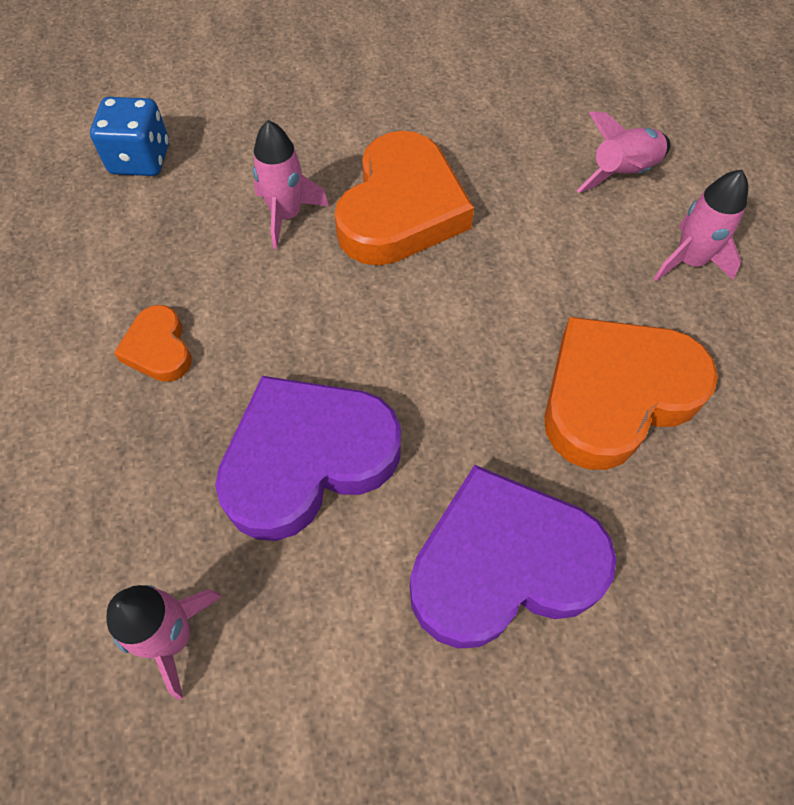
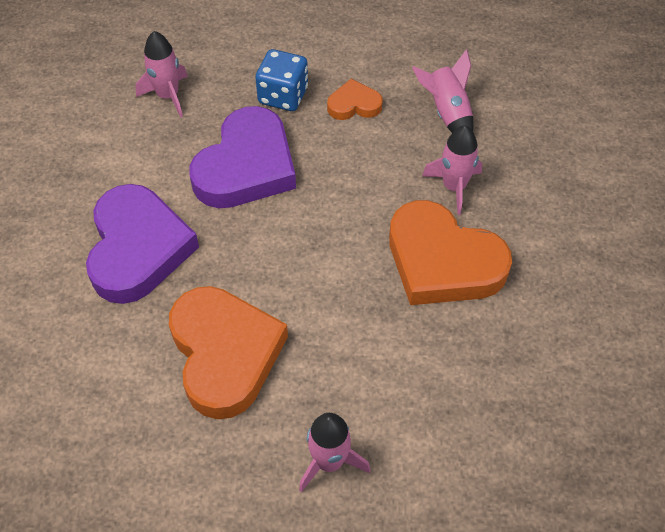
camera: 105 degrees right, 5 degrees down
(140, 159) = (533, 108): blue dice -> blue dice (283, 96)
(307, 459) = (246, 166): purple heart -> purple heart turned 45 degrees clockwise
(623, 174) = (445, 448): pink rocket -> pink rocket (447, 113)

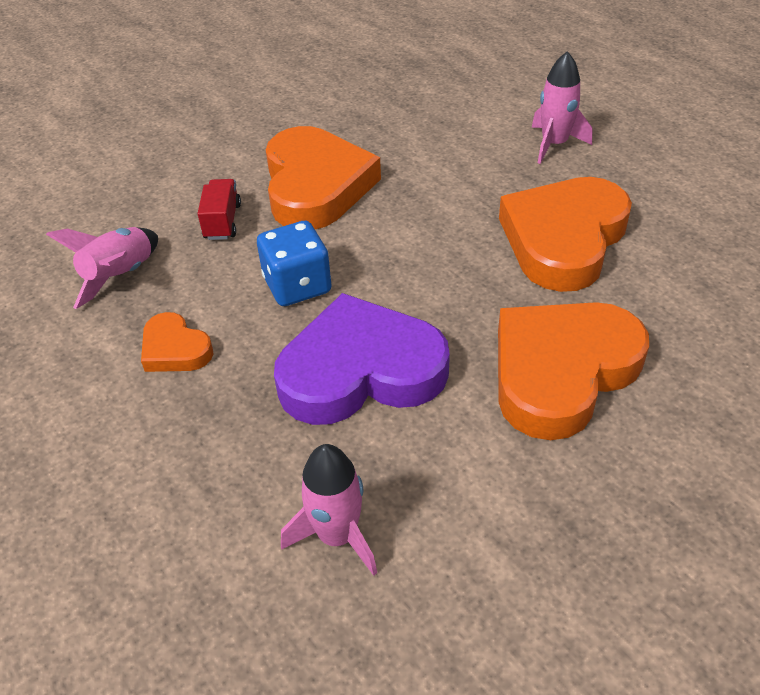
camera: 130 degrees left, 10 degrees down
(138, 248) = (561, 372): purple heart -> orange heart
(283, 96) = (220, 418): blue dice -> blue dice (297, 285)
(454, 187) = (222, 222): pink rocket -> red truck

